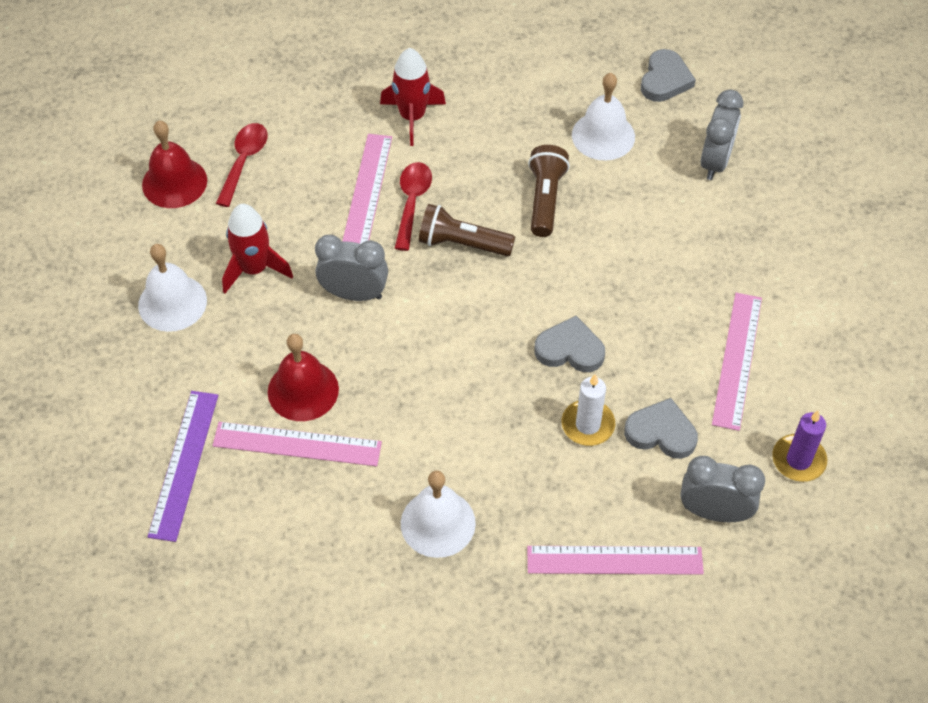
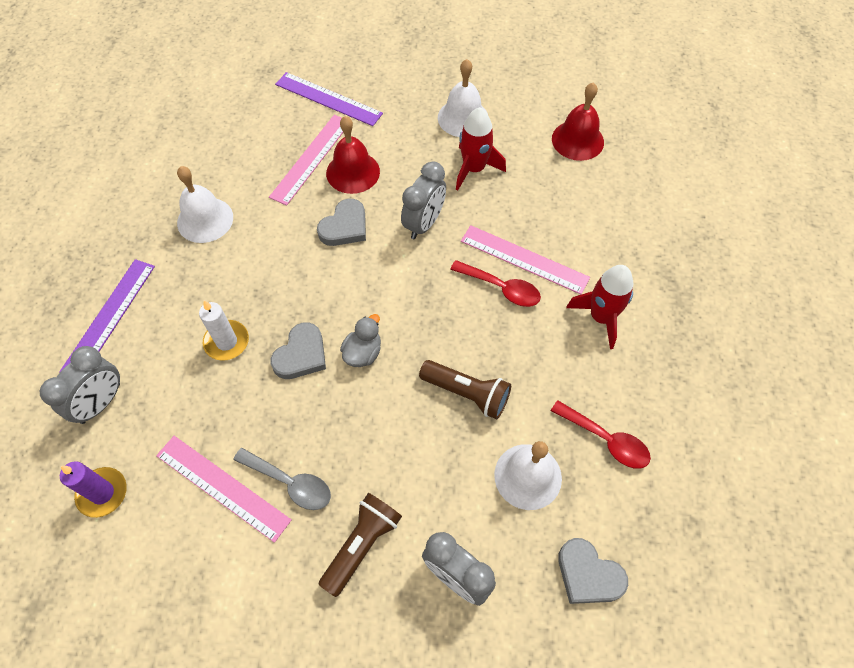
camera: 110 degrees right, 5 degrees up
(244, 161) = (586, 186): red spoon -> red spoon (606, 440)
(462, 243) = (443, 311): brown flashlight -> brown flashlight (361, 545)
(542, 296) = (363, 353): none -> grey duck
(614, 560) = (109, 317): pink ruler -> purple ruler
(661, 432) = (190, 393): grey heart -> grey heart (345, 227)
(703, 307) = (290, 483): none -> grey spoon

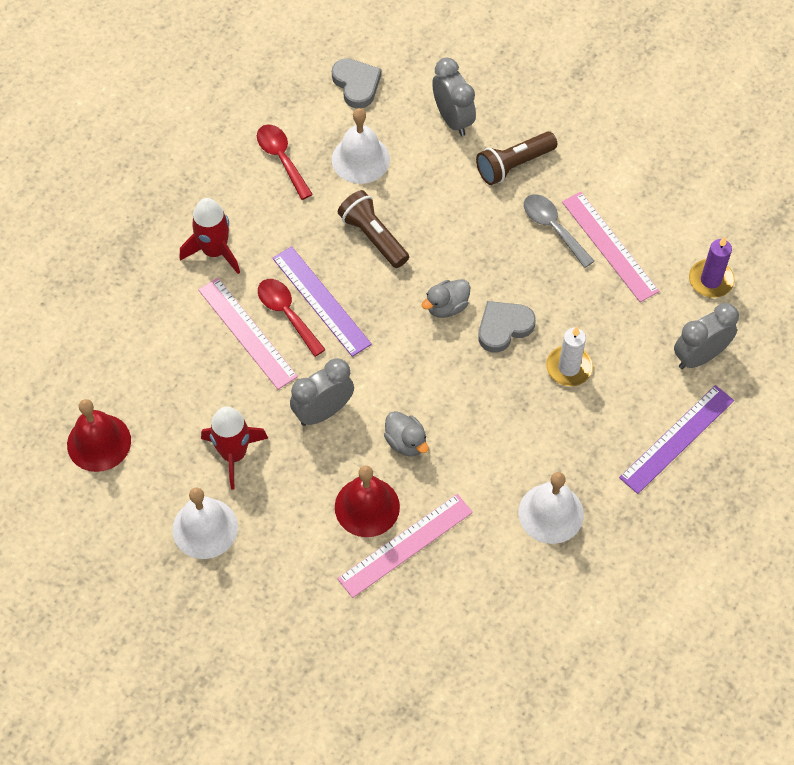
camera: 155 degrees left, 0 degrees up
(328, 99) = (348, 627): purple ruler -> purple ruler (321, 301)
(345, 227) = (406, 442): grey heart -> grey duck

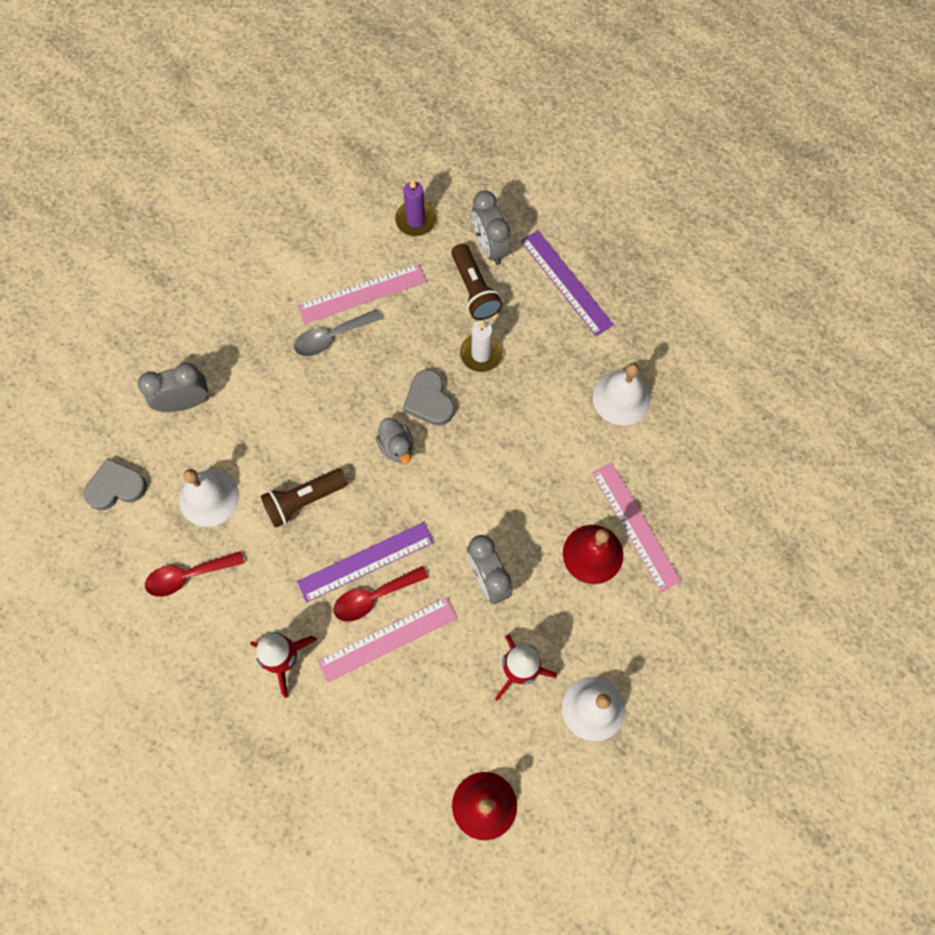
camera: 80 degrees left, 10 degrees up
(406, 442) = (532, 508): grey duck -> none
(514, 165) = (253, 357): brown flashlight -> brown flashlight (474, 290)

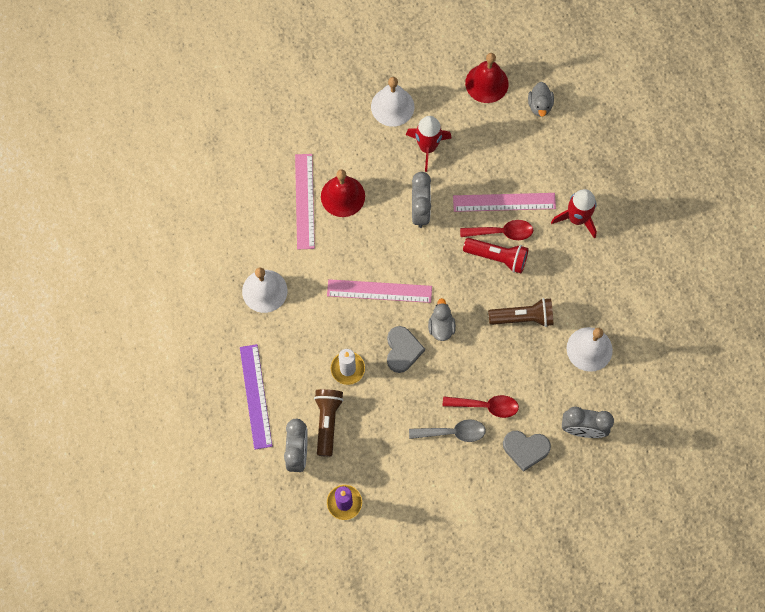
camera: 155 degrees left, 0 degrees up
(116, 487) = (654, 386): grey heart -> grey heart (525, 449)
(188, 576) = (622, 301): red spoon -> red spoon (486, 406)
(362, 293) = (414, 458): pink ruler -> pink ruler (379, 291)
(365, 561) = (497, 257): purple ruler -> red flashlight
(397, 805) = (539, 105): none -> grey duck

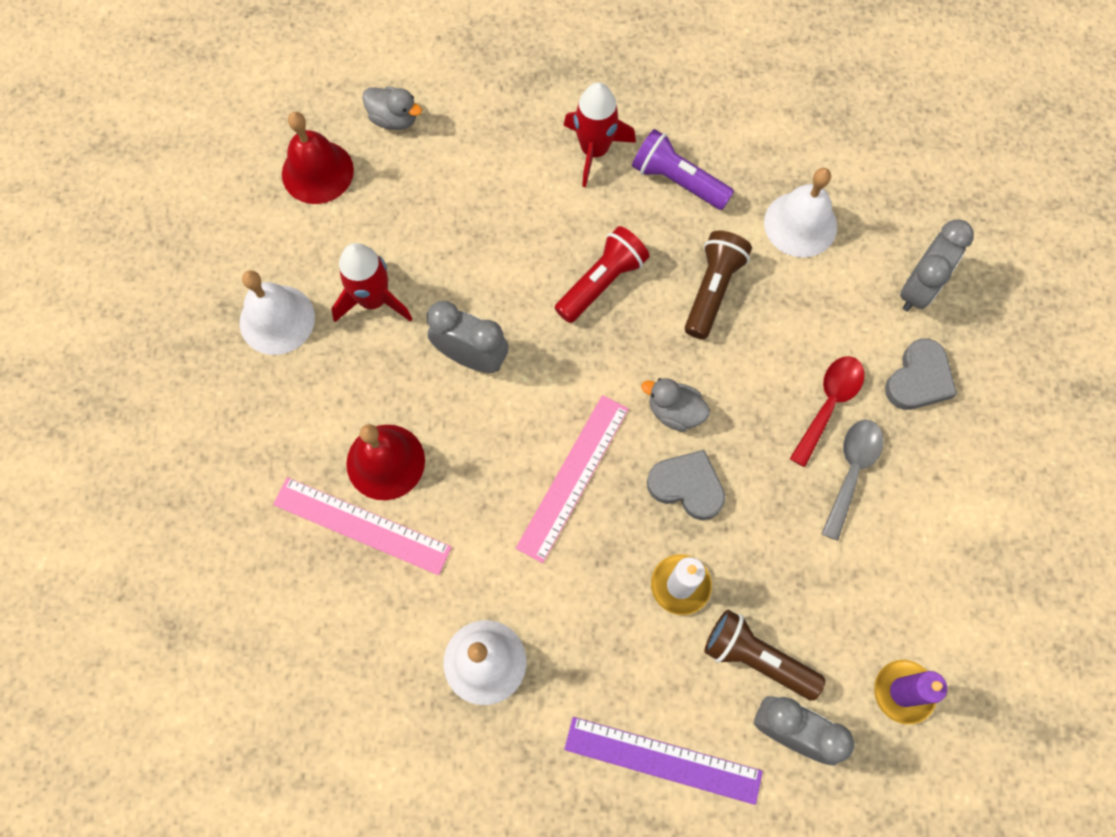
camera: 65 degrees left, 0 degrees up
(502, 232) = (565, 258): red spoon -> none
(504, 202) = (519, 233): pink ruler -> none
(581, 271) = (678, 181): none -> purple flashlight

